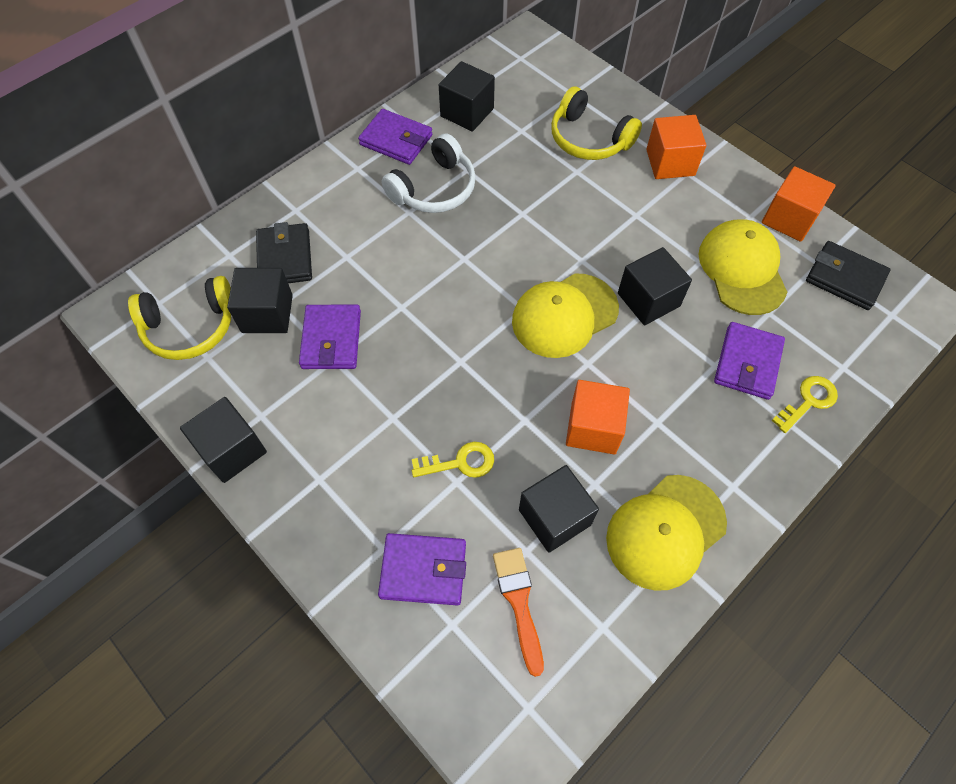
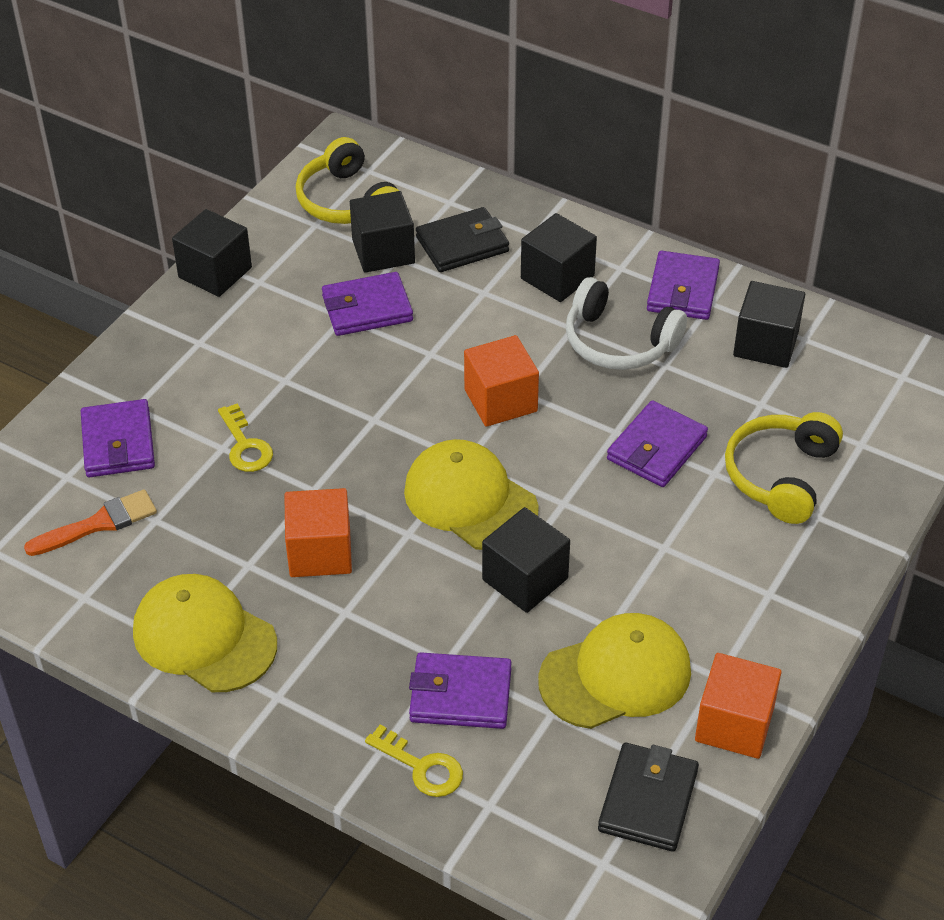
camera: 75 degrees right, 15 degrees down
(545, 195) = (656, 448): none -> purple wallet
(554, 517) = (199, 536): black cube -> black cube (557, 277)
(670, 162) = (779, 572): orange cube -> orange cube (500, 400)

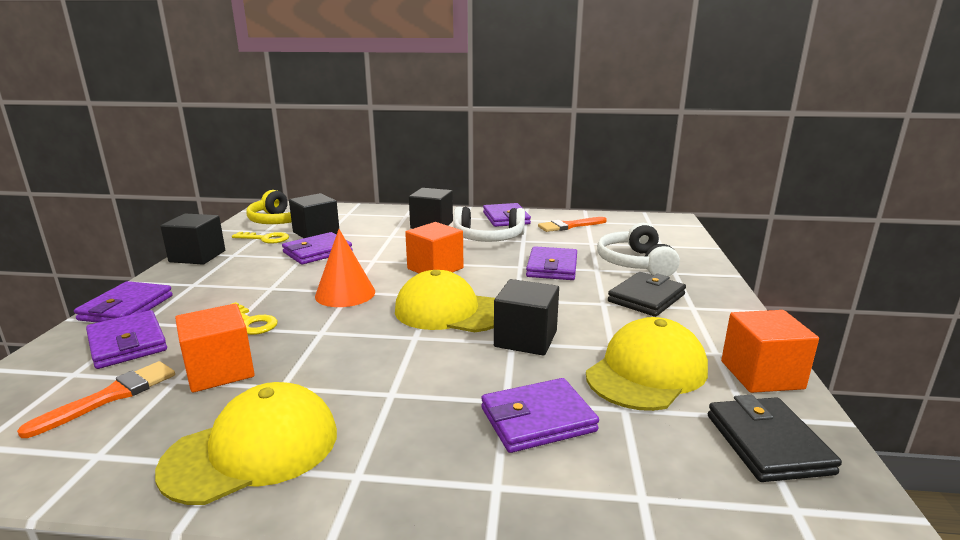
camera: 25 degrees left, 25 degrees down
(122, 371) = (126, 308): none -> purple wallet
(204, 637) = (253, 450): yellow cap -> yellow cap turned 135 degrees clockwise
(320, 552) = (346, 363): orange cube -> orange cube (220, 371)
(366, 422) = (345, 294): none -> orange cone
(422, 767) = (549, 487): yellow key -> yellow key (265, 239)
(462, 244) = (365, 224): black wallet -> black wallet (646, 298)
(765, 344) = (569, 226): black cube -> orange brush
(781, 476) = (635, 263): yellow headphones -> white headphones

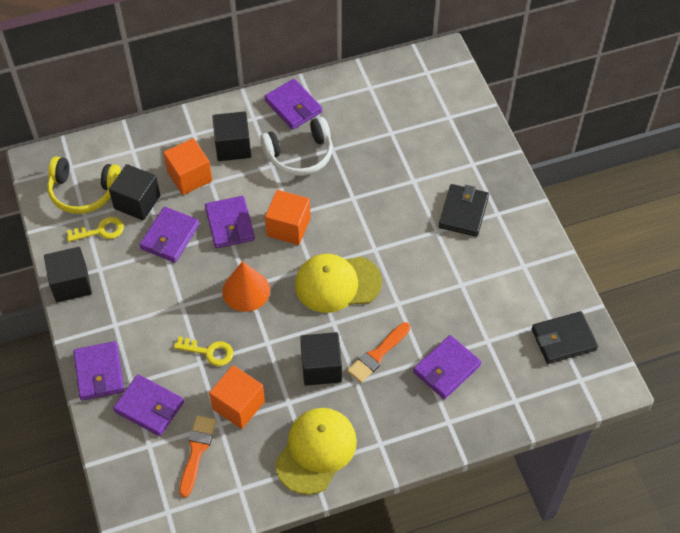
camera: 25 degrees left, 35 degrees up
(525, 339) = (404, 296): black cube -> black cube (321, 367)
(552, 267) = (378, 190): purple wallet -> purple wallet (230, 224)
(569, 226) = (358, 103): orange brush -> orange brush (377, 355)
(635, 263) = (438, 158): white headphones -> none
(646, 372) = (489, 302): yellow cap -> none
(761, 375) = (552, 279): orange cube -> orange cube (189, 176)
(767, 443) = (563, 339): black wallet -> black wallet turned 75 degrees counterclockwise

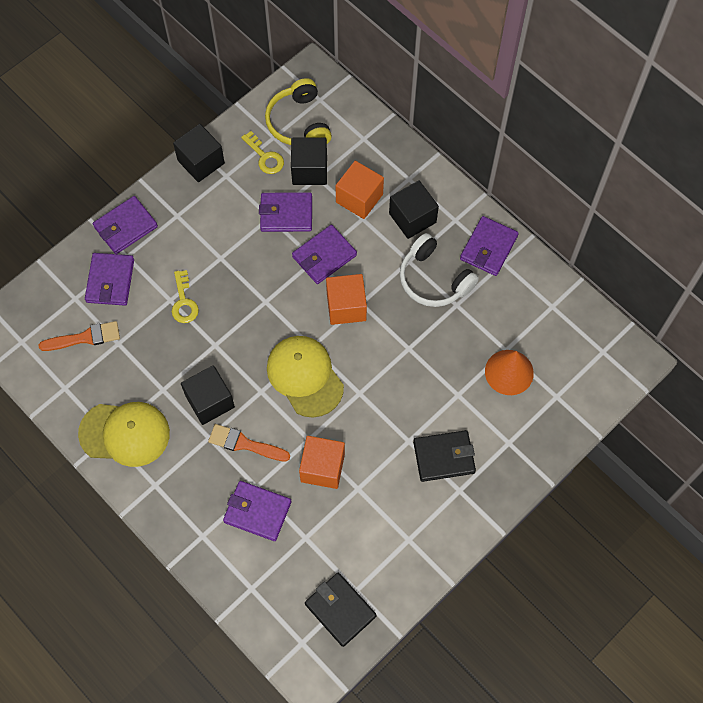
camera: 65 degrees right, 10 degrees up
(238, 405) = (142, 350): orange cube -> orange cube (322, 467)
(246, 290) = (260, 302): orange cone -> orange cone (509, 372)

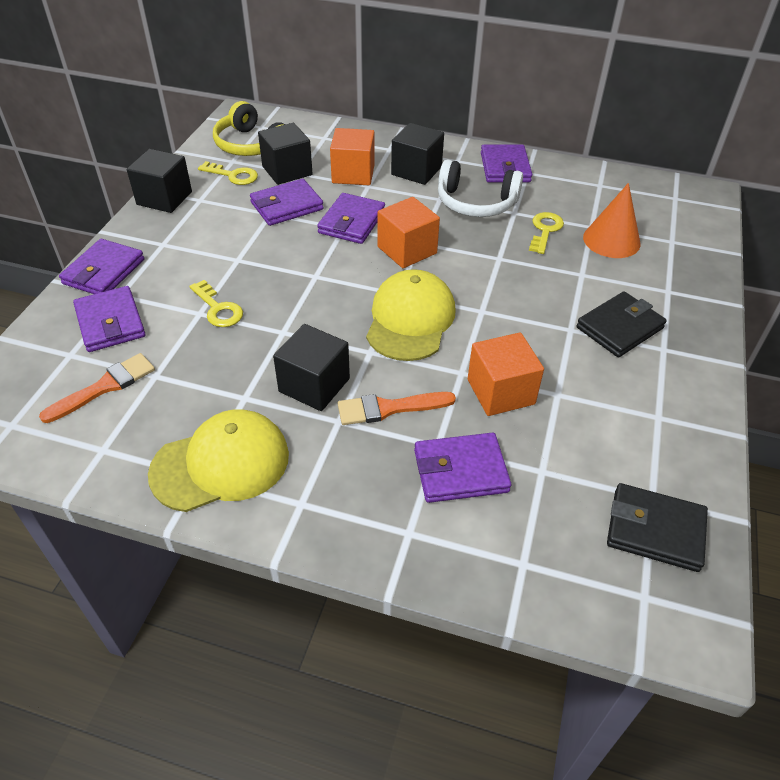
camera: 30 degrees left, 20 degrees down
(305, 376) = (410, 320): yellow cap -> yellow cap turned 75 degrees clockwise
(465, 336) = (545, 230): none -> yellow key

